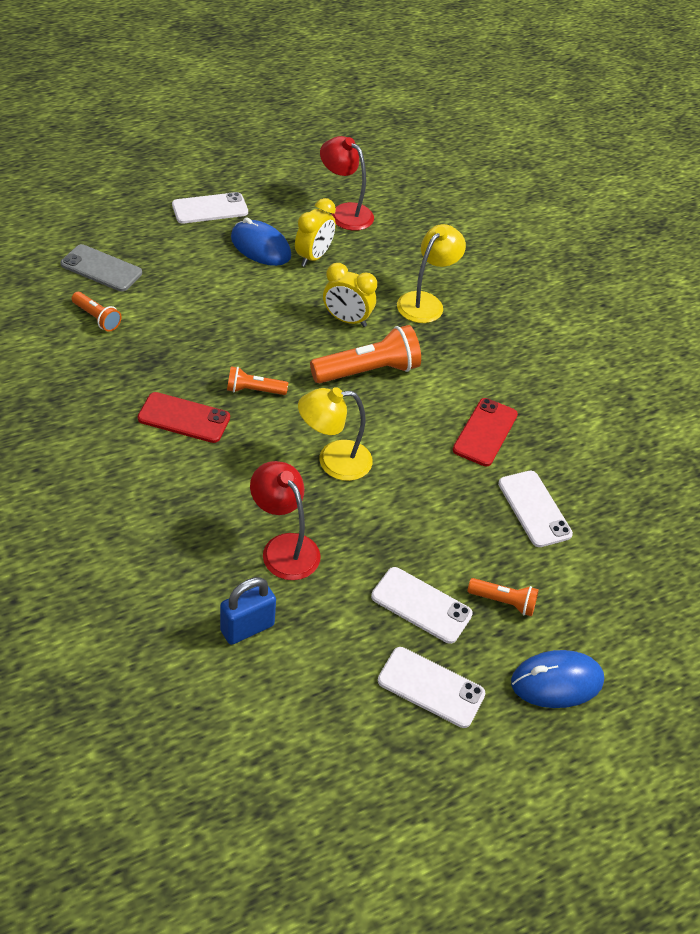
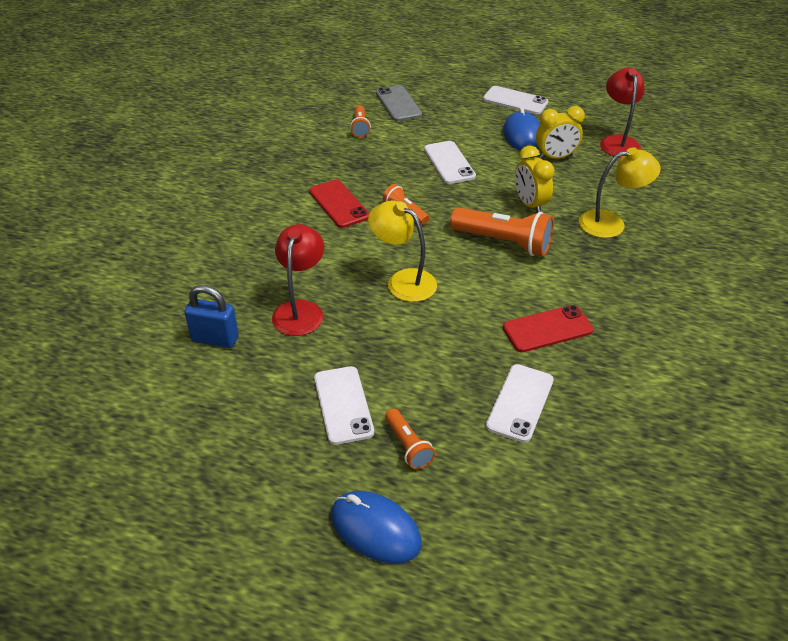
camera: 50 degrees right, 5 degrees down
(431, 687) = (278, 459): white phone -> white phone (449, 163)

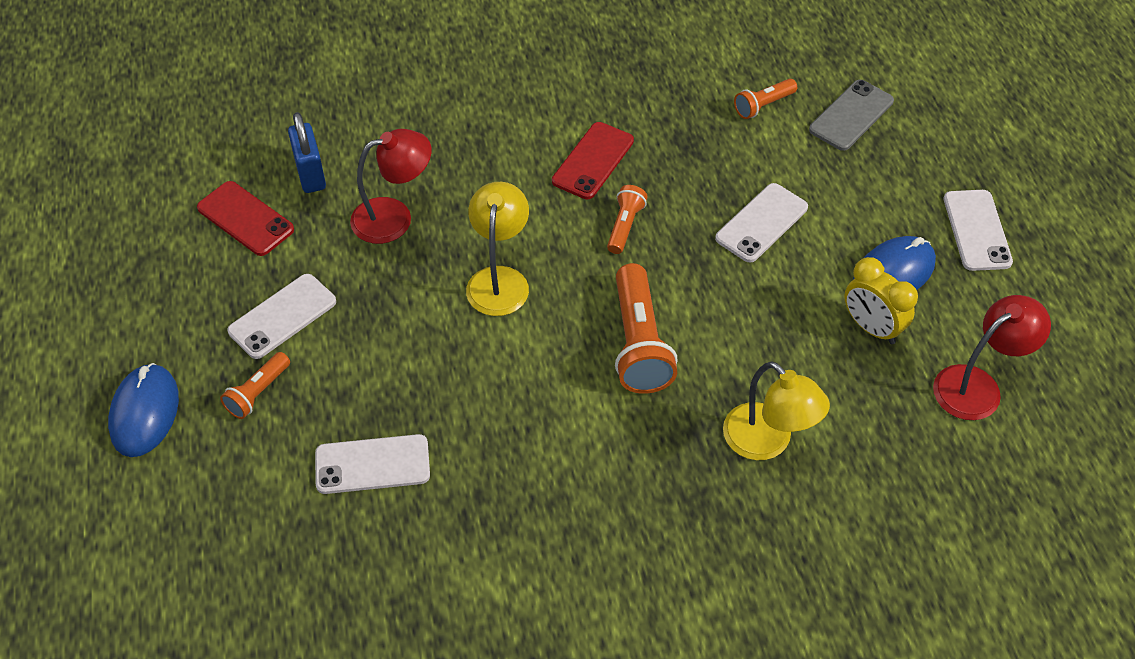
camera: 60 degrees right, 10 degrees up
(530, 205) = (738, 340): yellow clock -> none
(547, 329) = (508, 446): red phone -> red phone (245, 219)

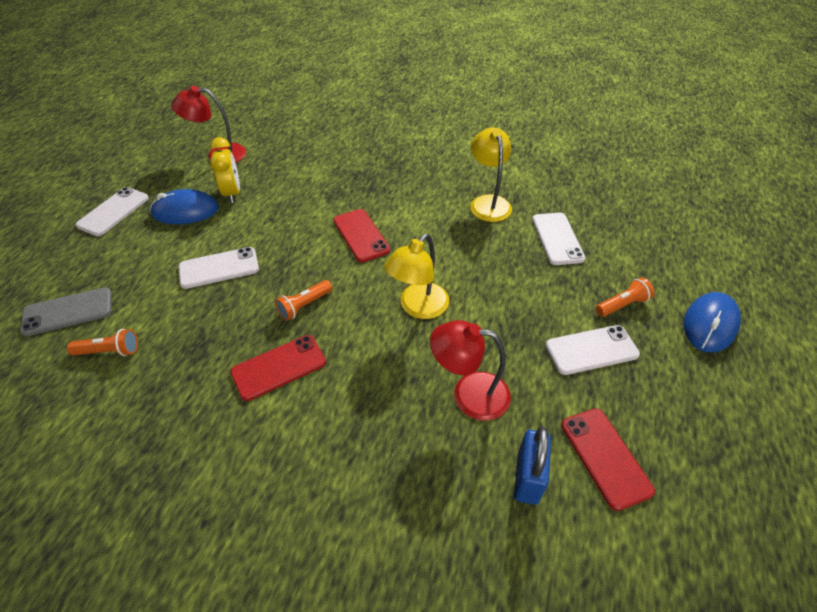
camera: 150 degrees left, 5 degrees down
(372, 465) = (557, 238): white phone -> white phone turned 60 degrees clockwise
(639, 343) = (361, 235): orange flashlight -> red phone
(767, 442) = (339, 172): yellow lamp -> yellow lamp (488, 202)

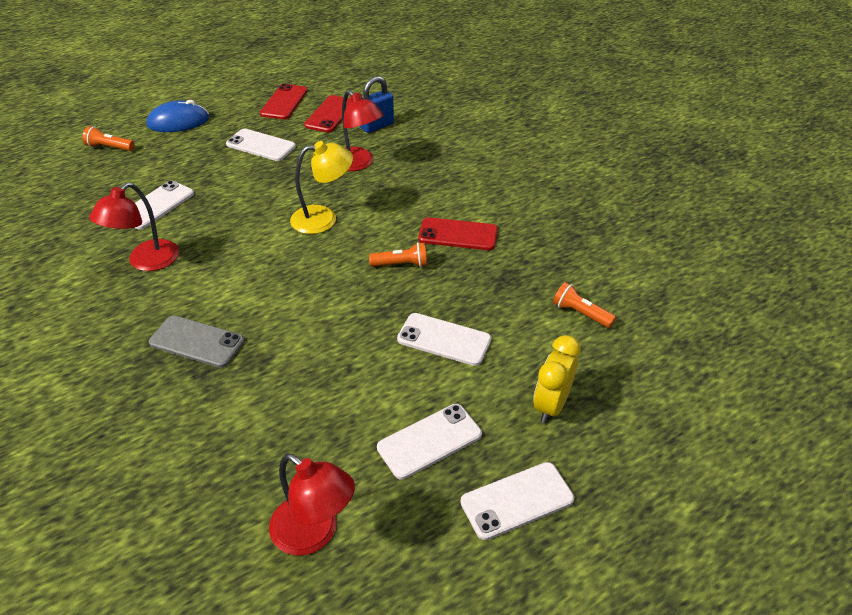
camera: 140 degrees left, 5 degrees down
(68, 312) = (609, 374): grey phone -> grey phone (197, 342)
(185, 211) = (429, 441): blue mouse -> white phone
(232, 193) = (357, 436): yellow clock -> yellow clock (551, 405)
(361, 235) = (290, 297): red phone -> red phone (284, 102)
(488, 202) = (146, 262): yellow lamp -> red lamp
(622, 305) = (201, 152): orange flashlight -> orange flashlight (109, 148)

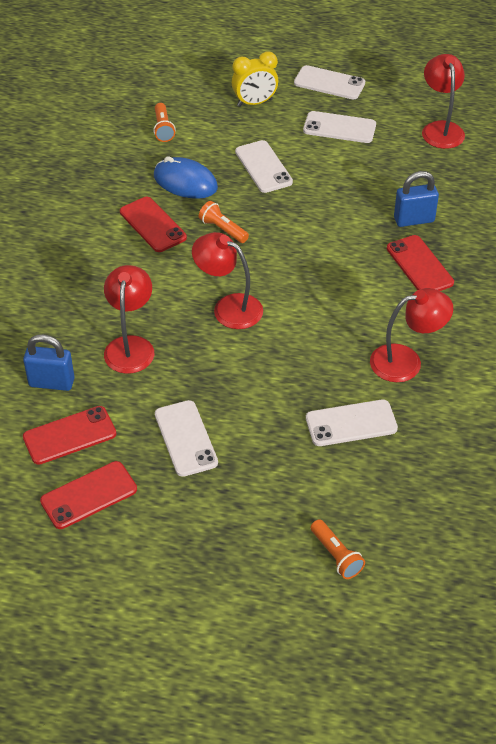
camera: 135 degrees left, 5 degrees up
(178, 122) = (229, 549): blue mouse -> blue mouse (185, 182)
(197, 342) = (419, 265): grey phone -> red phone
(241, 384) = (414, 220): none -> blue padlock
(323, 218) = (228, 307): yellow lamp -> red lamp

